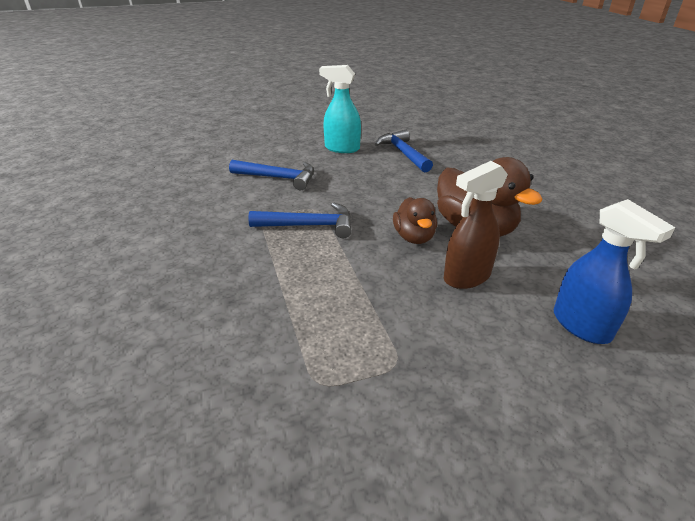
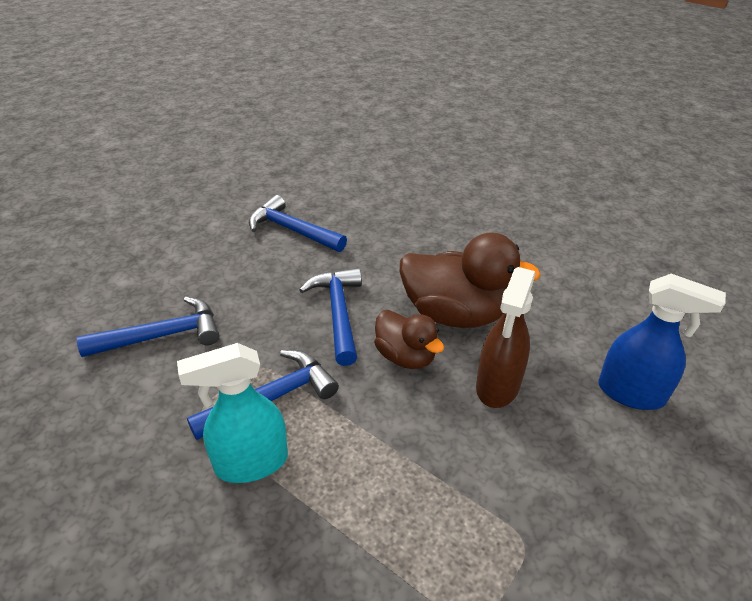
camera: 35 degrees left, 5 degrees up
(341, 148) = (208, 250): turquoise spray bottle -> turquoise spray bottle (250, 463)
(391, 201) = (338, 313): none -> blue hammer

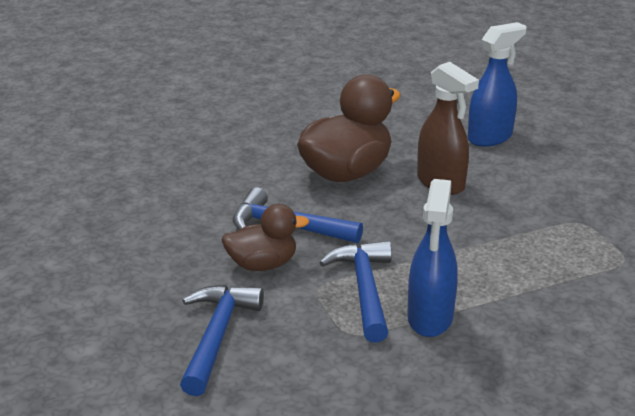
camera: 60 degrees left, 10 degrees down
(250, 463) = (430, 318): turquoise spray bottle -> blue spray bottle
(292, 230) = (128, 217): blue hammer -> none
(405, 356) = (374, 211): brown duck -> brown duck (262, 265)

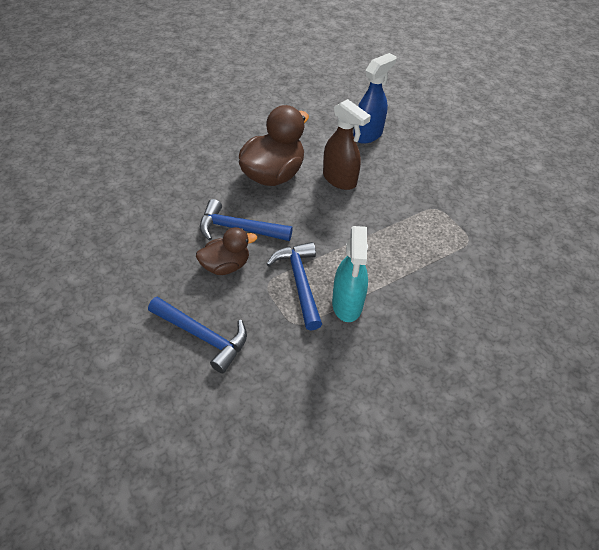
camera: 10 degrees left, 20 degrees up
(217, 336) = (202, 336): blue hammer -> blue hammer turned 120 degrees clockwise
(430, 318) = (347, 304): blue spray bottle -> turquoise spray bottle

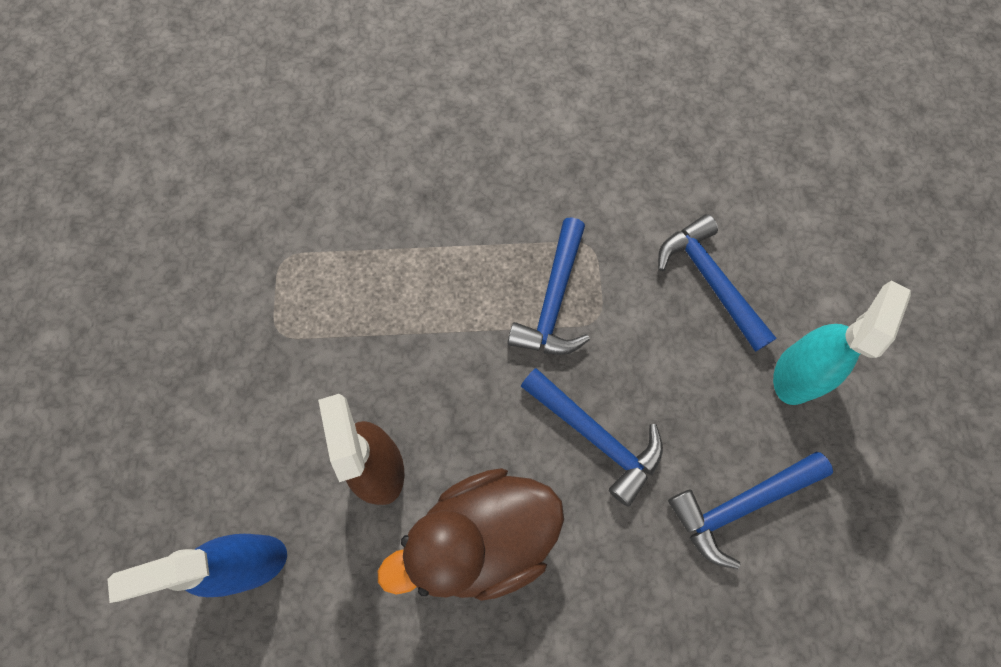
camera: 150 degrees left, 20 degrees up
(147, 230) = (740, 504): none -> blue hammer
(226, 266) = (642, 374): brown duck -> none
(347, 304) = (511, 242): turquoise spray bottle -> turquoise spray bottle (796, 373)

